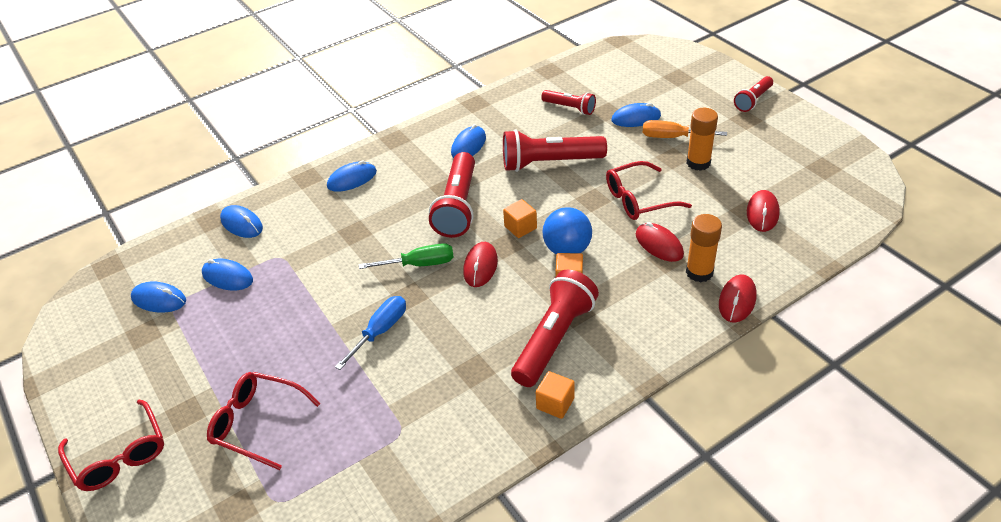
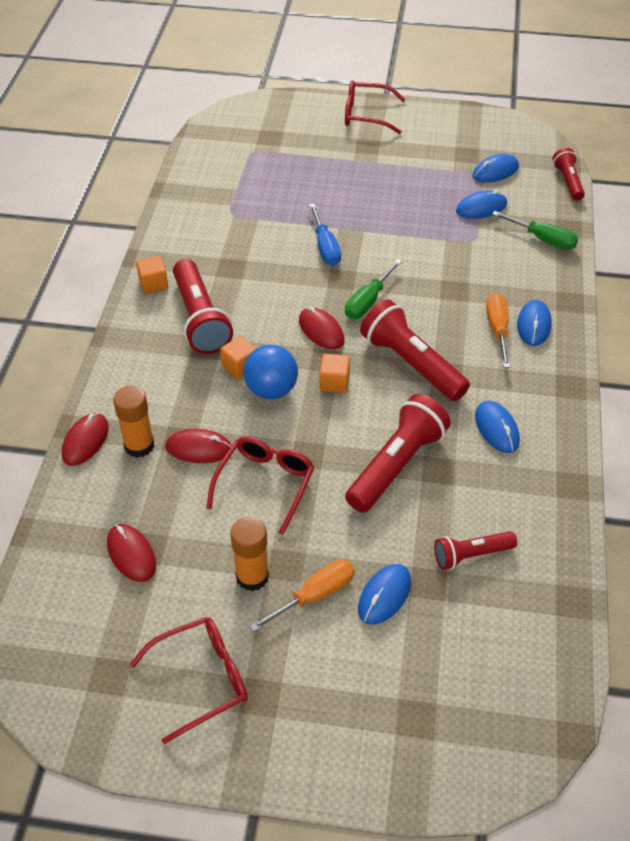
camera: 130 degrees right, 5 degrees up
(242, 224) = (543, 239): blue mouse -> green screwdriver
(256, 423) = (320, 166): red glasses -> red glasses (203, 679)
(376, 191) = (497, 330): none -> orange screwdriver
(737, 300) = (85, 441): red mouse -> red mouse turned 45 degrees clockwise
(753, 100) = (281, 744): red flashlight -> red flashlight (568, 182)

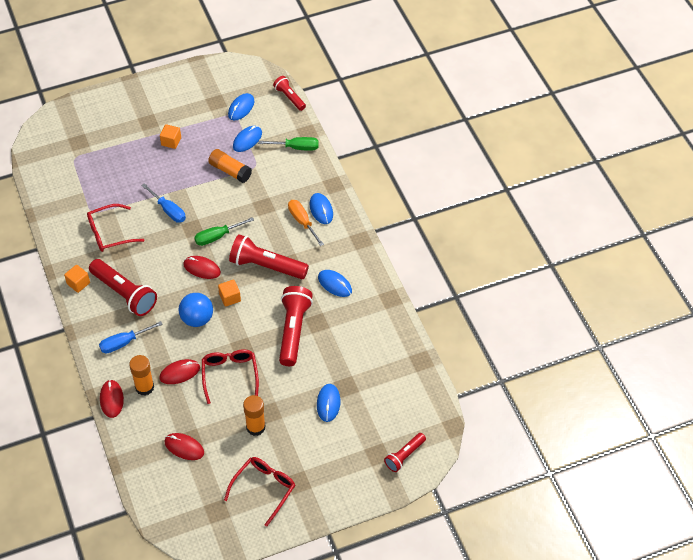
camera: 30 degrees left, 5 degrees up
(155, 377) = (124, 343): none -> blue screwdriver
(240, 367) = (169, 313): orange cube -> orange cube (171, 141)
(315, 596) = (294, 421): orange screwdriver -> none
(365, 115) = (131, 97): red glasses -> red glasses (109, 233)
(368, 301) = (217, 237): green screwdriver -> green screwdriver turned 60 degrees clockwise
(436, 233) = (230, 171): none -> orange glue stick
(471, 555) = (359, 361): red flashlight -> red flashlight (404, 456)

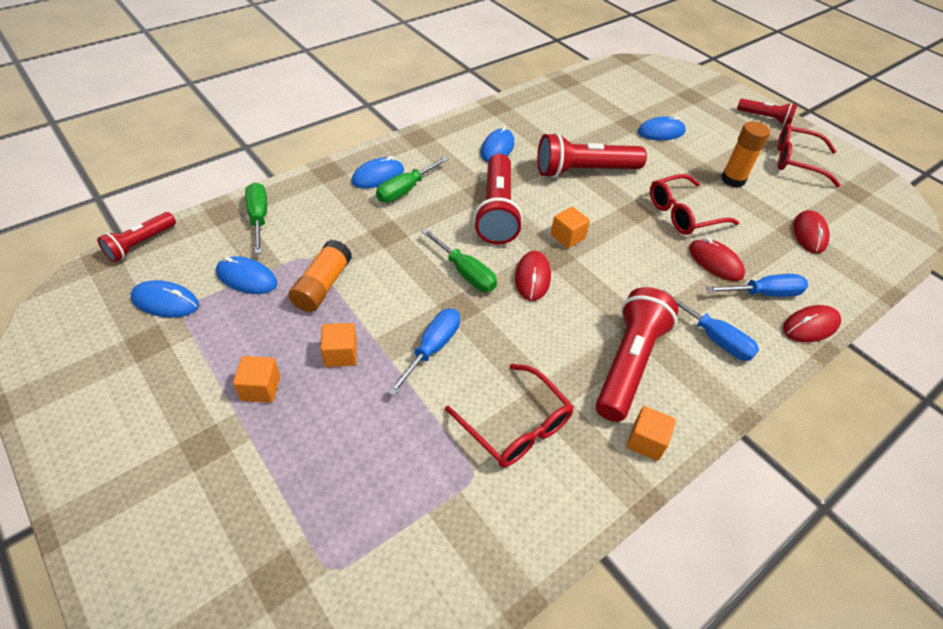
camera: 110 degrees left, 5 degrees down
(144, 387) = (764, 294): orange glue stick -> blue screwdriver
(180, 173) = (340, 354): none -> orange cube
(197, 319) = (621, 263): blue ball -> none
(302, 222) = (405, 190): orange screwdriver -> green screwdriver
(404, 456) = (680, 80): red flashlight -> red flashlight (765, 118)

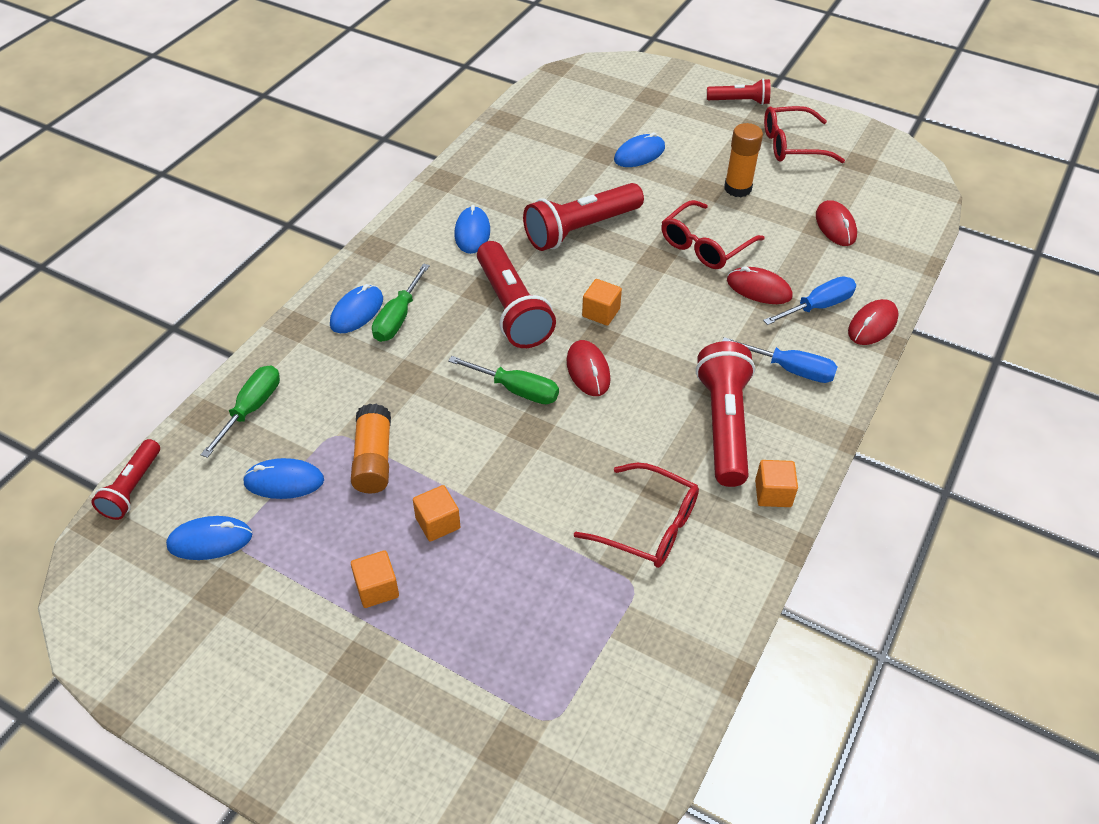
camera: 20 degrees left, 0 degrees up
(259, 218) = (251, 409): green screwdriver -> green screwdriver turned 60 degrees clockwise
(432, 349) = (527, 482): blue screwdriver -> none

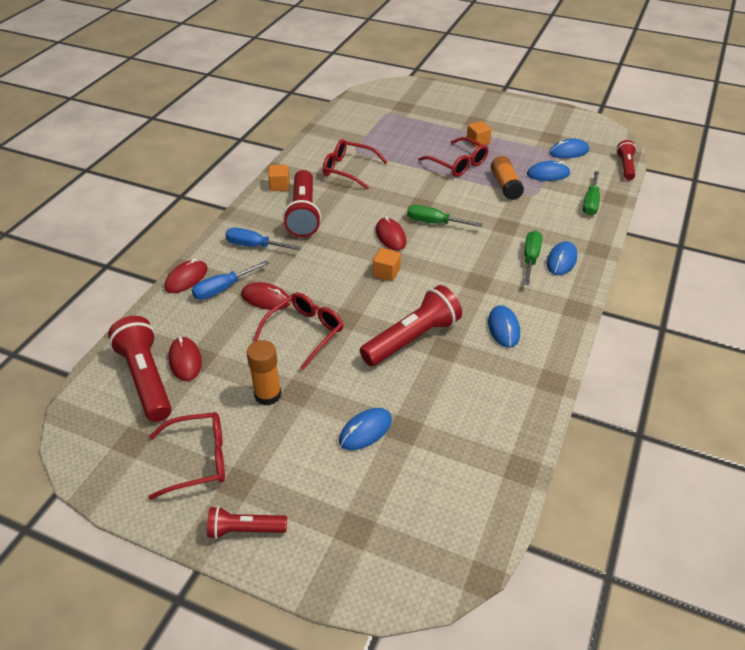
camera: 175 degrees right, 5 degrees down
(438, 523) = (458, 164): orange cube -> red glasses
(512, 309) = (452, 270): red flashlight -> red flashlight (146, 378)

